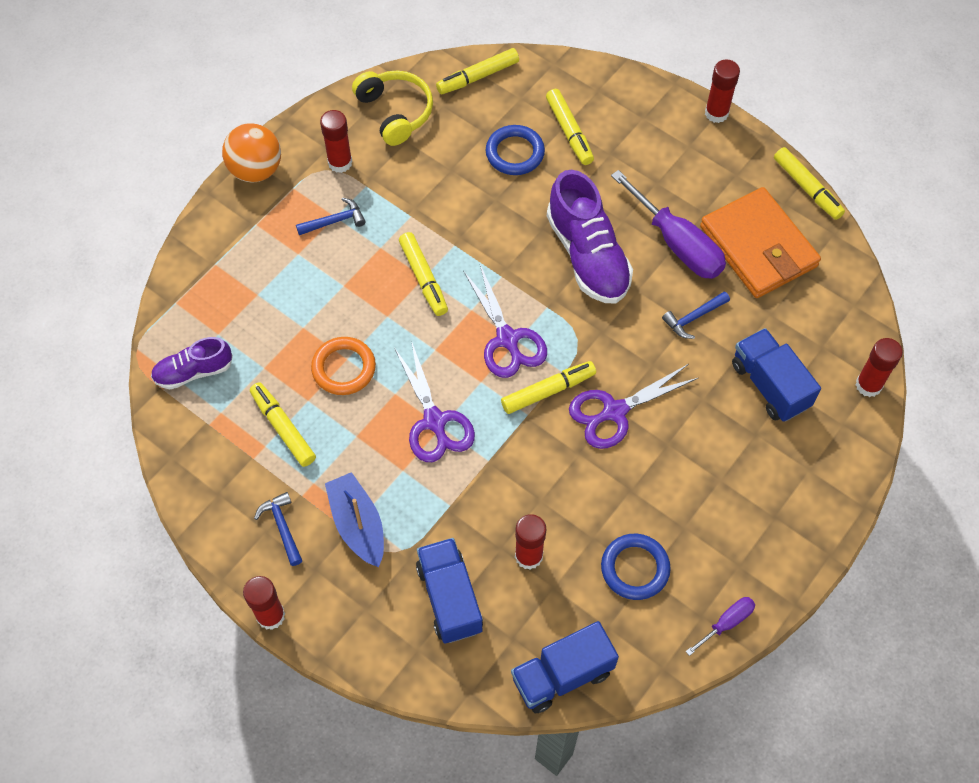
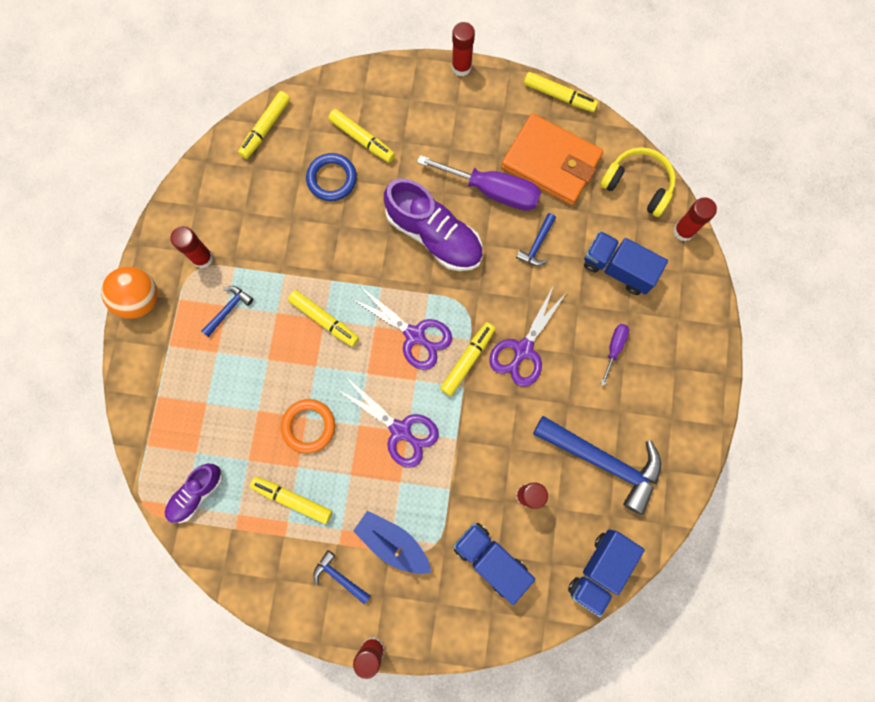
camera: 30 degrees left, 15 degrees up
(395, 112) = (220, 192): yellow headphones -> yellow headphones (638, 185)
(635, 568) = (604, 461): blue ring -> blue hammer
(726, 623) = (686, 465): purple screwdriver -> purple screwdriver (614, 348)

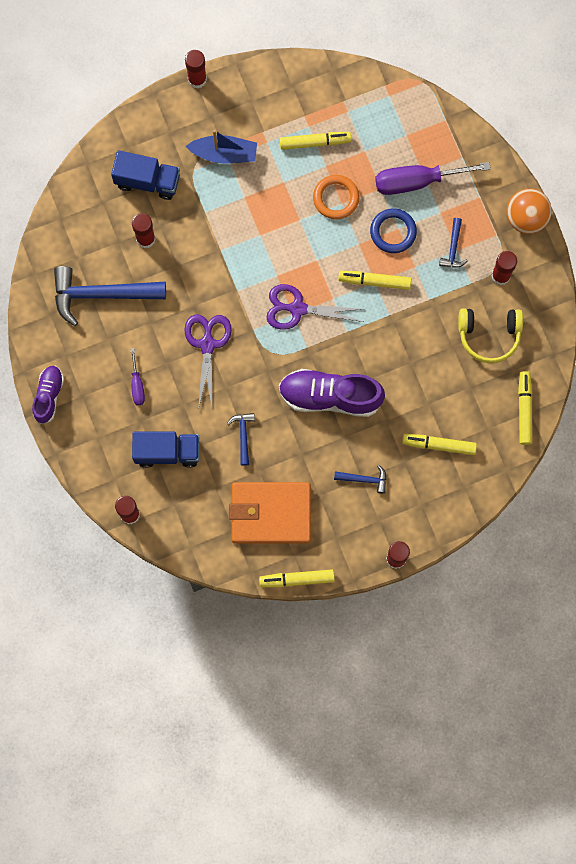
camera: 150 degrees right, 0 degrees up
(196, 493) = (386, 108): purple shoe -> purple shoe (49, 396)
(332, 179) = (442, 397): blue ring -> blue ring (393, 232)
(339, 577) = (249, 111): blue hammer -> blue hammer (364, 479)
(400, 430) = (266, 233): purple scissors -> none
(467, 360) = (246, 312): yellow marker -> none
(492, 191) = (305, 461): purple screwdriver -> purple screwdriver (417, 181)
(599, 570) = (65, 217): blue truck -> none
(638, 185) = (188, 534): yellow headphones -> yellow headphones (489, 336)

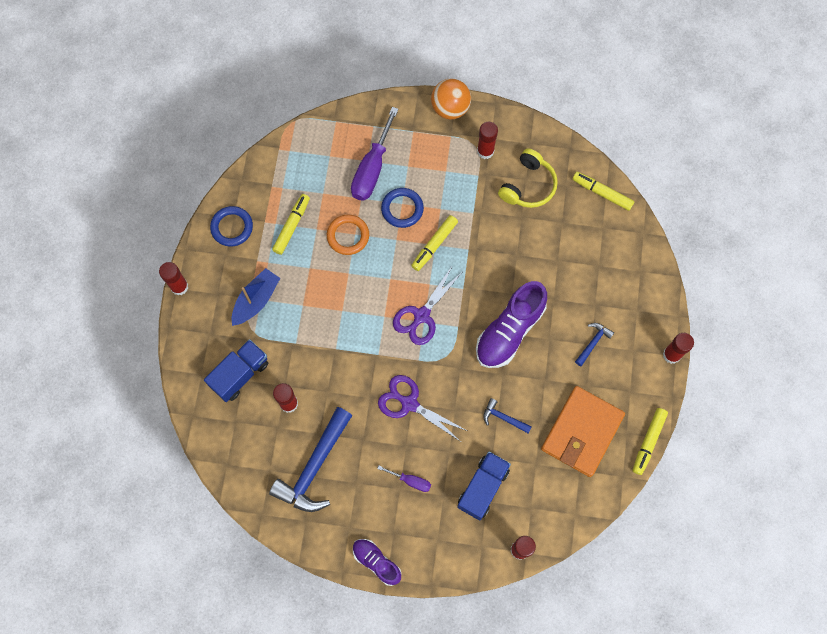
camera: 60 degrees left, 5 degrees down
(281, 90) = (232, 227): none -> blue ring
(439, 445) = (596, 271): yellow marker -> none
(453, 248) = (442, 173): blue hammer -> none

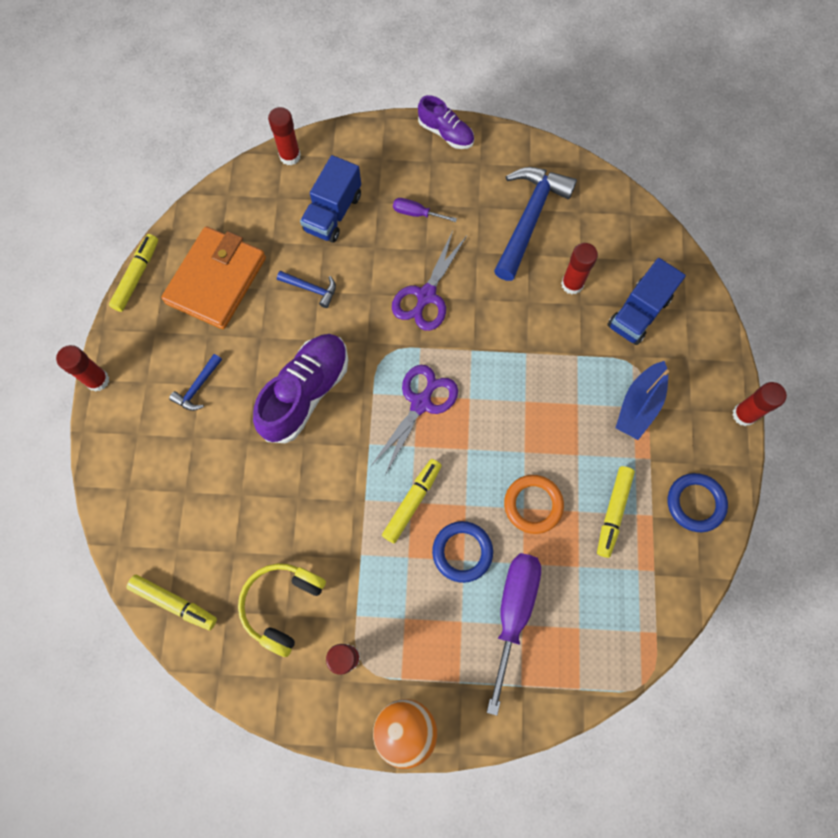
camera: 175 degrees right, 0 degrees up
(409, 403) = (426, 296): purple scissors -> purple scissors turned 90 degrees clockwise

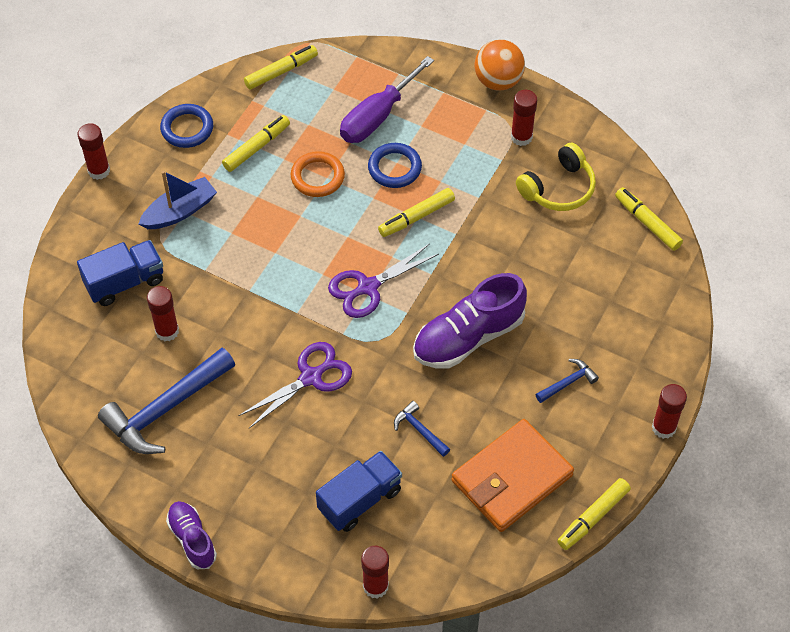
camera: 155 degrees left, 15 degrees down
(416, 213) = (274, 463): purple screwdriver -> none
(647, 625) = (281, 72): none -> yellow marker

